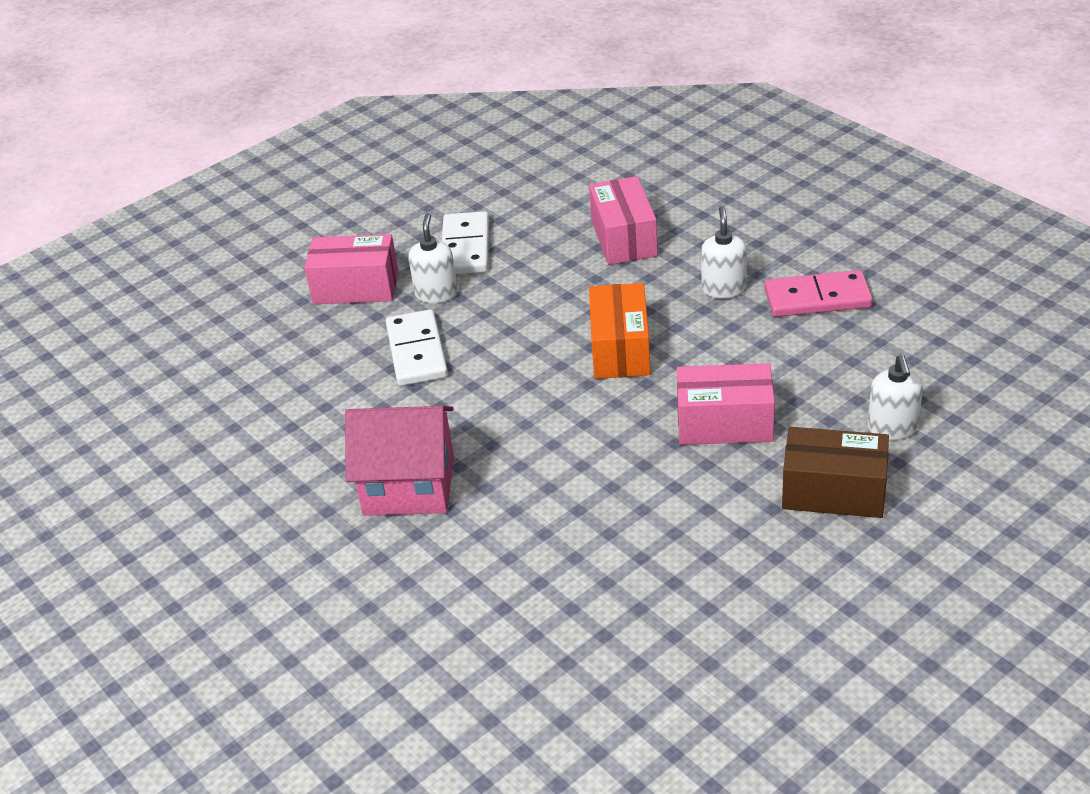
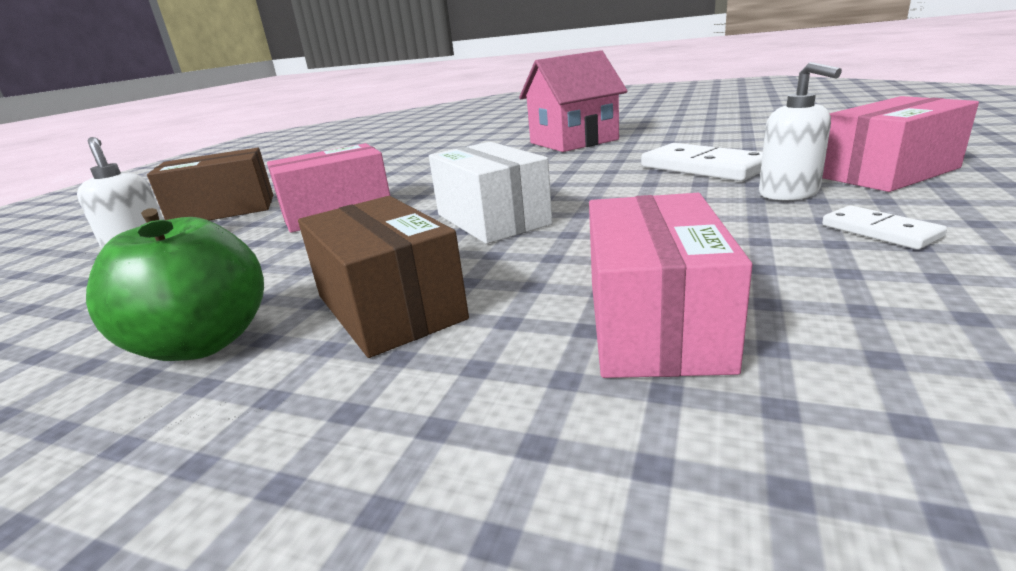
camera: 150 degrees right, 15 degrees down
(466, 247) = (879, 231): white domino -> white domino, size x0.55
(620, 349) = (492, 219): orange box -> white box
(624, 238) = (654, 323): pink box -> pink box turned 45 degrees clockwise
(723, 288) = (389, 307): white soap dispenser -> brown box
(817, 298) = (203, 343): pink domino -> green apple

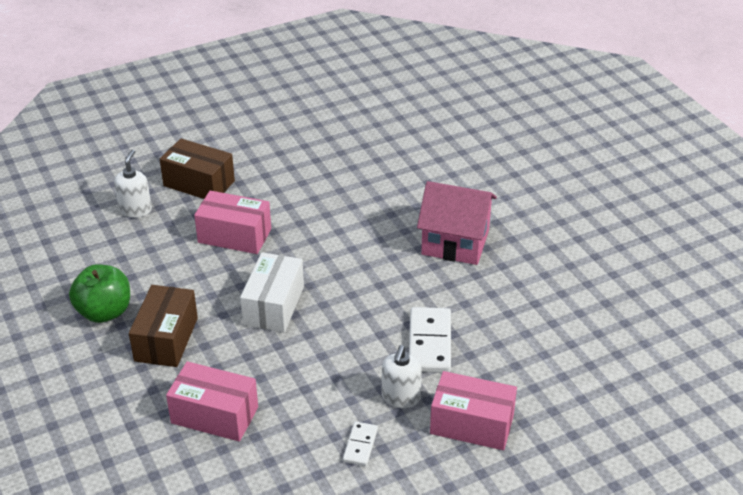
camera: 40 degrees right, 15 degrees up
(654, 323) = (214, 415): pink box -> pink box turned 60 degrees clockwise

